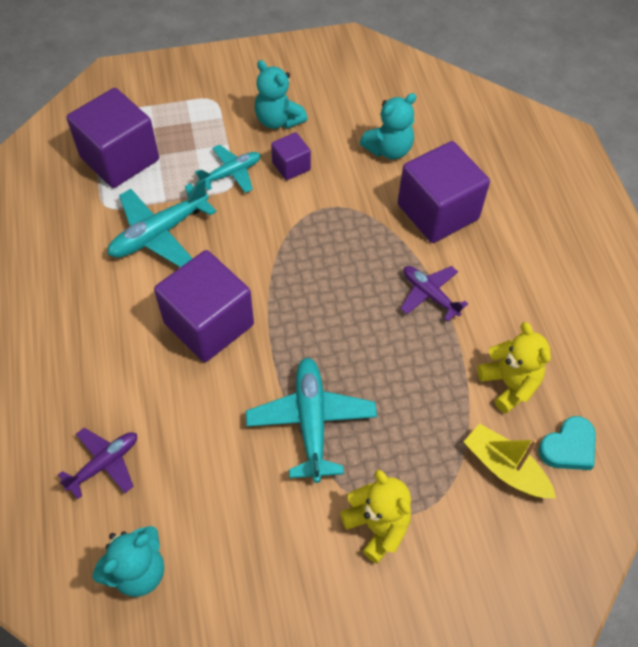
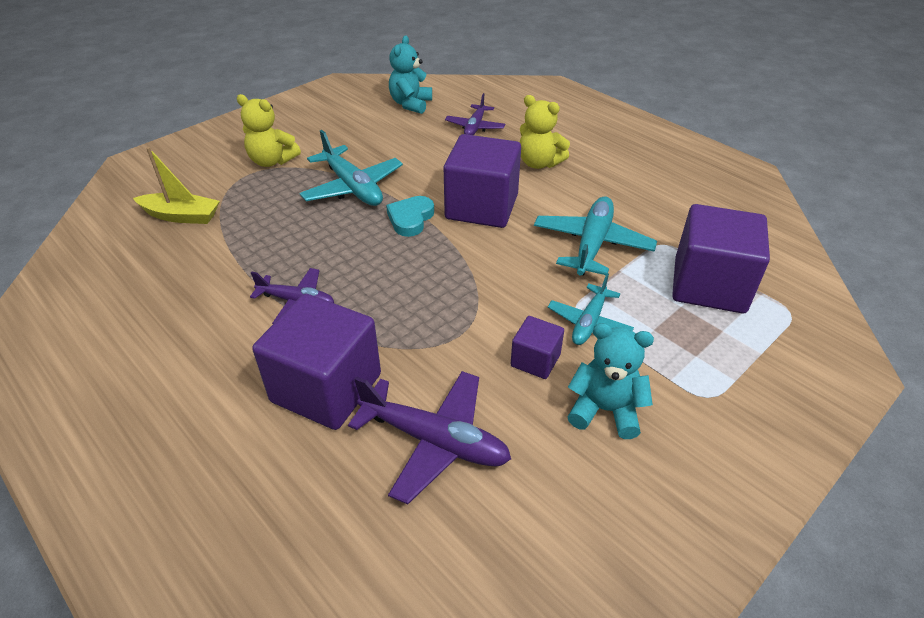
camera: 150 degrees right, 15 degrees down
(389, 149) = (435, 441): turquoise teddy bear -> purple plane
(509, 384) = (190, 265): yellow teddy bear -> yellow teddy bear (539, 163)
(568, 447) = (125, 245): turquoise heart -> turquoise heart (410, 219)

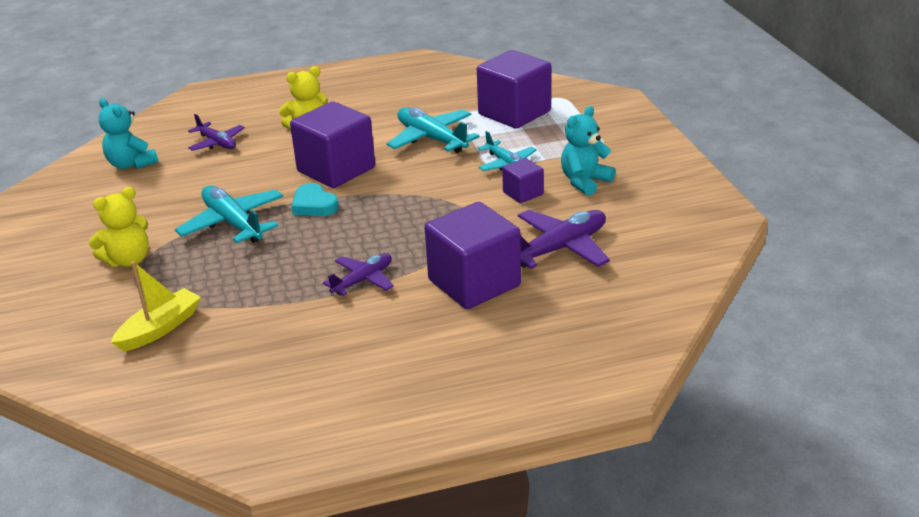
camera: 60 degrees left, 10 degrees down
(353, 187) = (233, 223): turquoise plane -> turquoise plane turned 120 degrees counterclockwise

